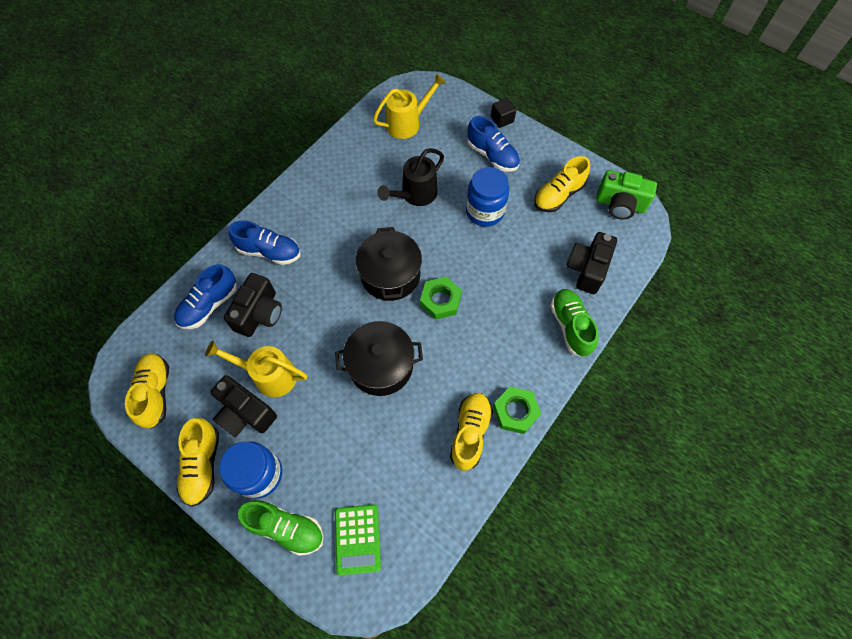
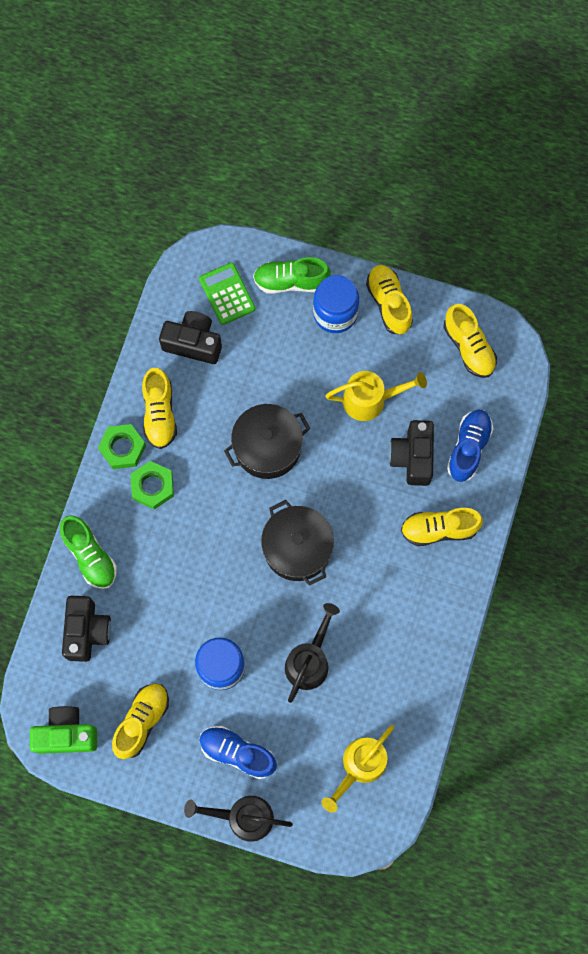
camera: 160 degrees right, 10 degrees up
(245, 413) = (375, 358): black camera -> black camera (193, 343)
(269, 251) = (439, 529): blue shoe -> yellow shoe
(440, 300) = (233, 537): green nut -> green nut (152, 486)
(502, 119) = (243, 817): black cube -> black watering can

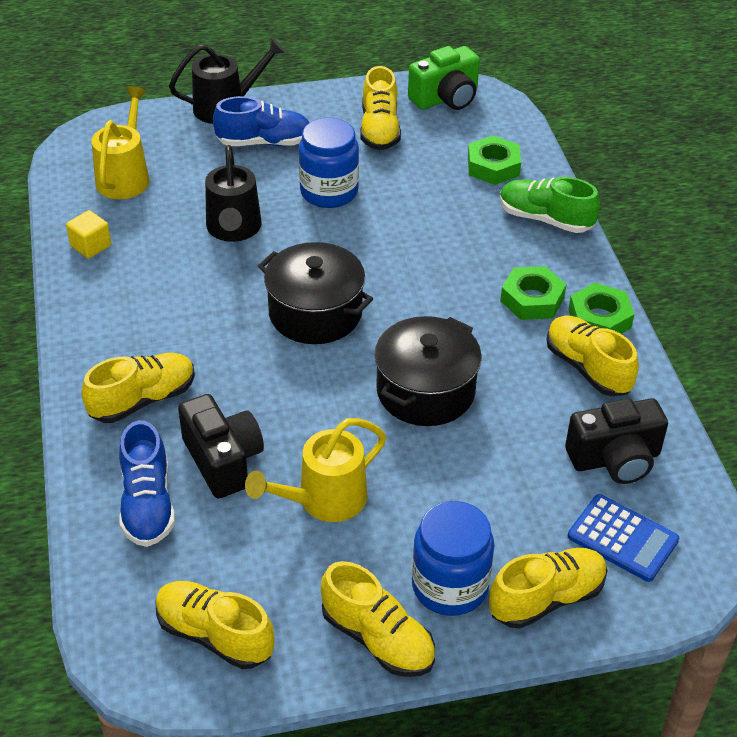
camera: 150 degrees right, 30 degrees down
(87, 631) = (493, 166): black camera -> green nut
(227, 294) = (622, 538): green calculator -> blue calculator
(291, 281) = (546, 598): green shoe -> yellow shoe
(415, 696) = (90, 246): none -> yellow cube

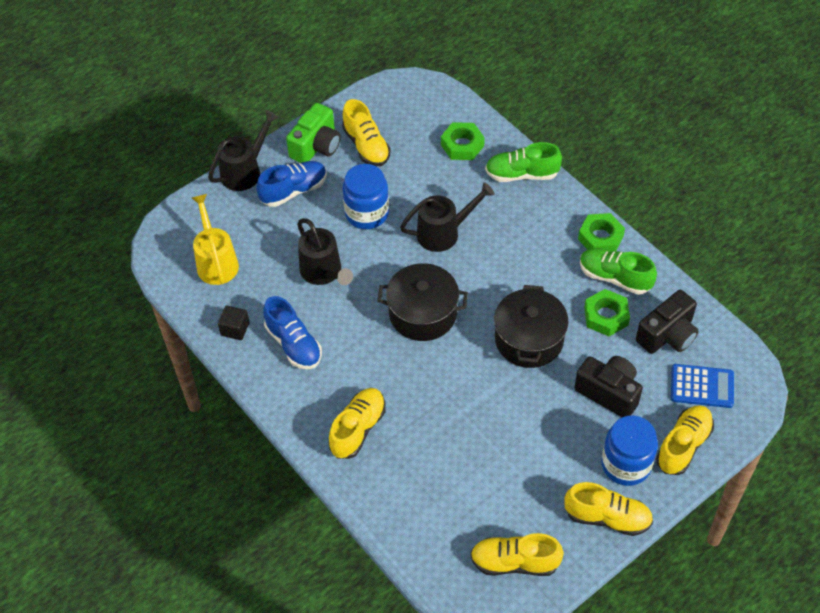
camera: 25 degrees left, 10 degrees up
(90, 246) = (235, 329): yellow cube -> black cube
(147, 504) = (414, 499): blue shoe -> blue shoe (293, 344)
(223, 460) = (439, 447): black camera -> black camera (609, 393)
(323, 501) = (518, 445): yellow watering can -> none
(405, 242) = (444, 232): none -> black watering can
(446, 98) = (394, 99): green camera -> green camera (316, 146)
(532, 299) = (551, 241): green nut -> green nut (606, 316)
(587, 368) = (615, 277): yellow shoe -> green shoe

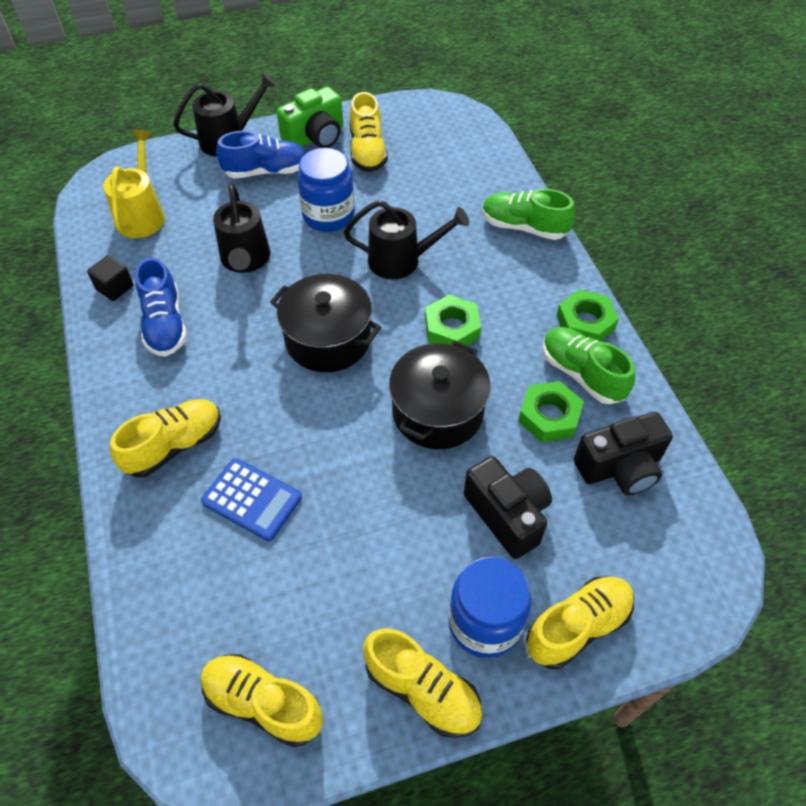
camera: 20 degrees right, 0 degrees up
(462, 145) = (471, 179): green nut -> green nut (452, 328)
(702, 386) = (639, 552): blue calculator -> blue calculator (252, 499)

